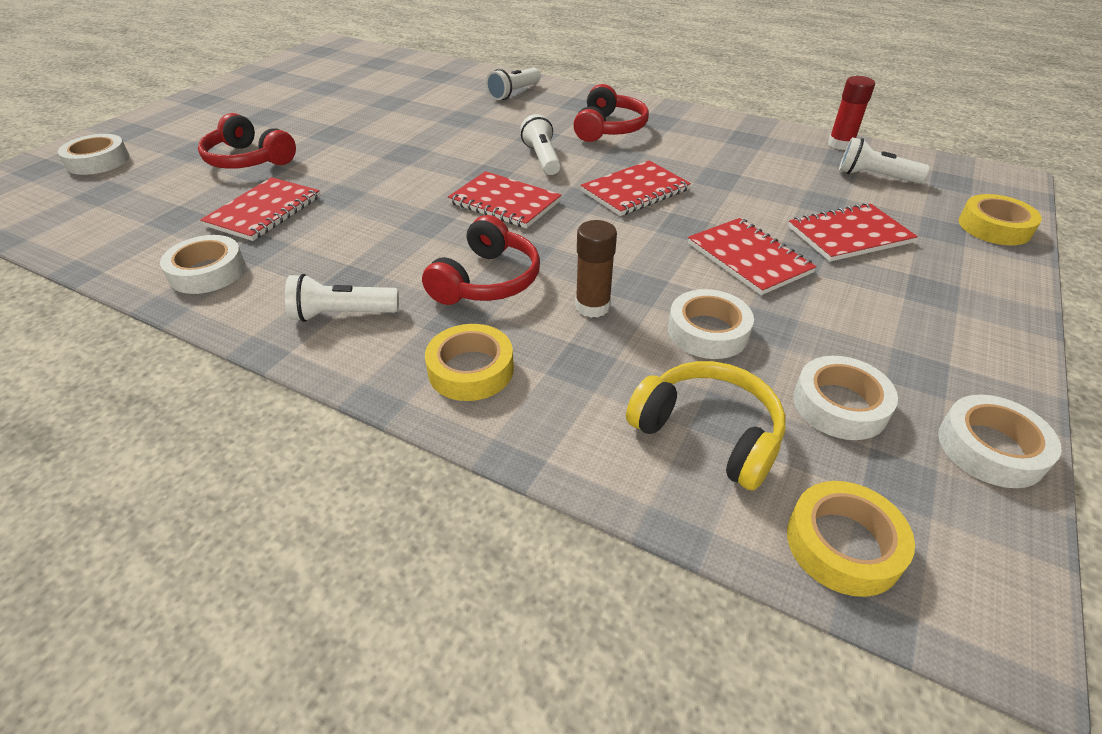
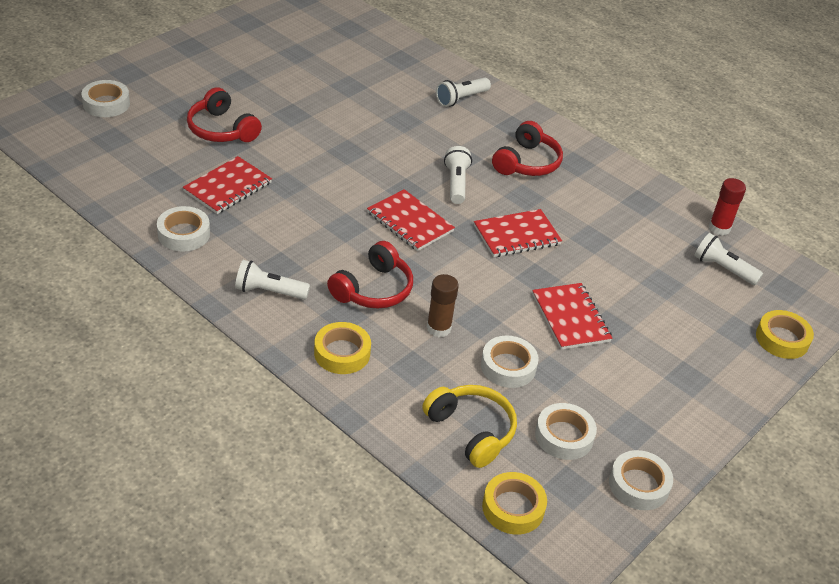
camera: 10 degrees right, 0 degrees up
(849, 235) = (661, 317): red notebook -> none

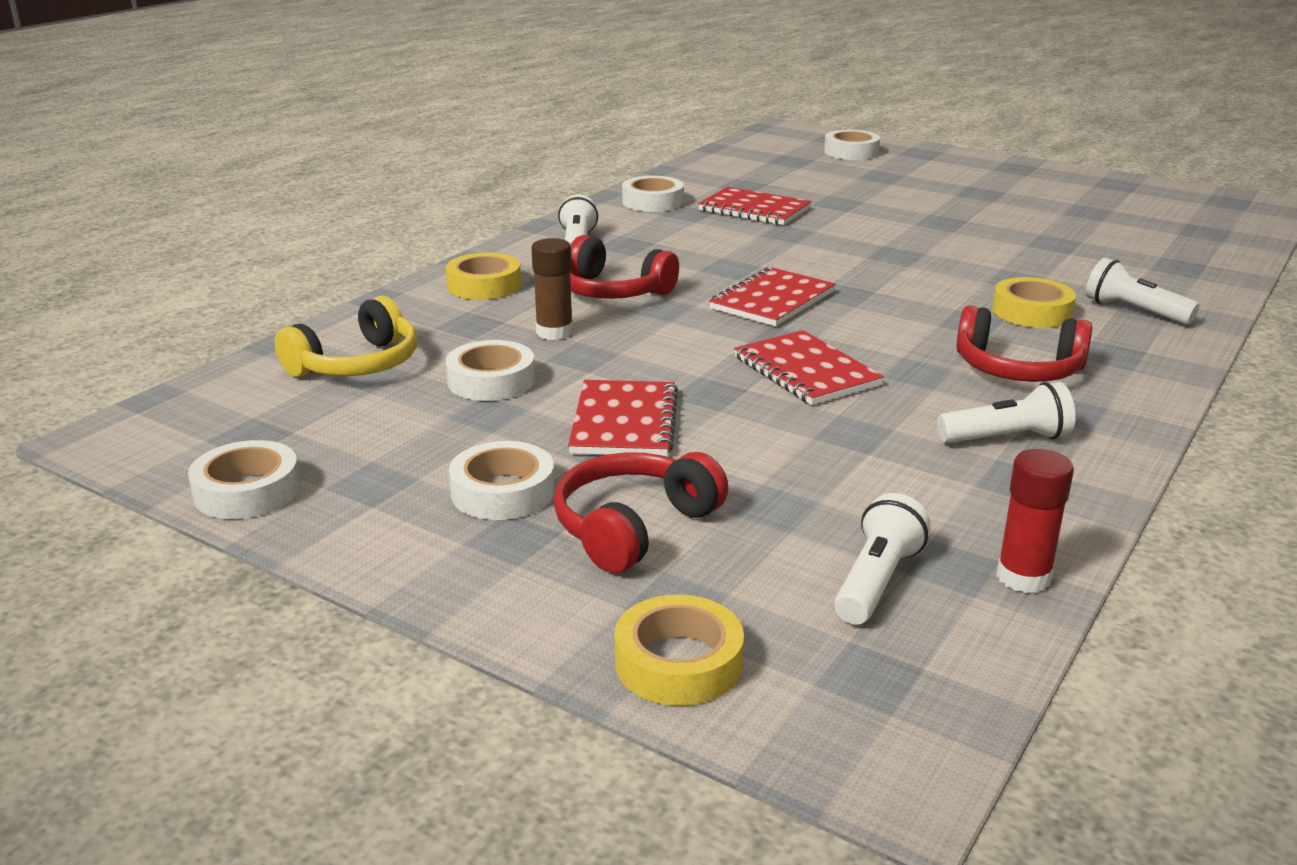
camera: 85 degrees right, 15 degrees down
(222, 129) = (864, 196): red headphones -> red headphones (634, 527)
(456, 183) = (897, 322): white flashlight -> white flashlight (1007, 438)
(513, 508) = (214, 398): yellow tape -> yellow tape (1031, 312)
(564, 436) = (351, 427): white tape -> white tape (503, 492)
(570, 318) = (624, 422): red notebook -> red notebook turned 60 degrees counterclockwise

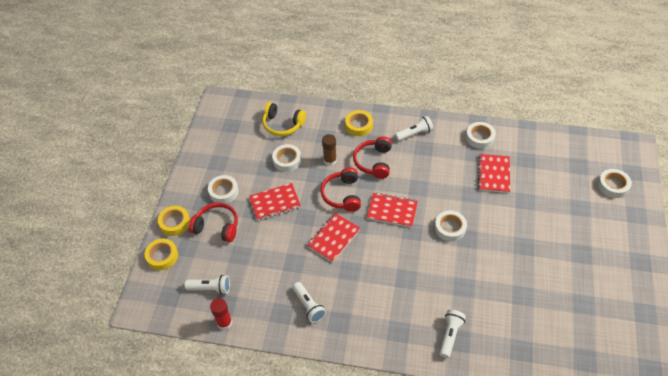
camera: 70 degrees right, 25 degrees up
(247, 491) = (204, 141): white tape -> white tape (450, 228)
(1017, 369) = (367, 301): red headphones -> red headphones (342, 195)
(1031, 312) = (428, 298): yellow tape -> yellow tape (174, 223)

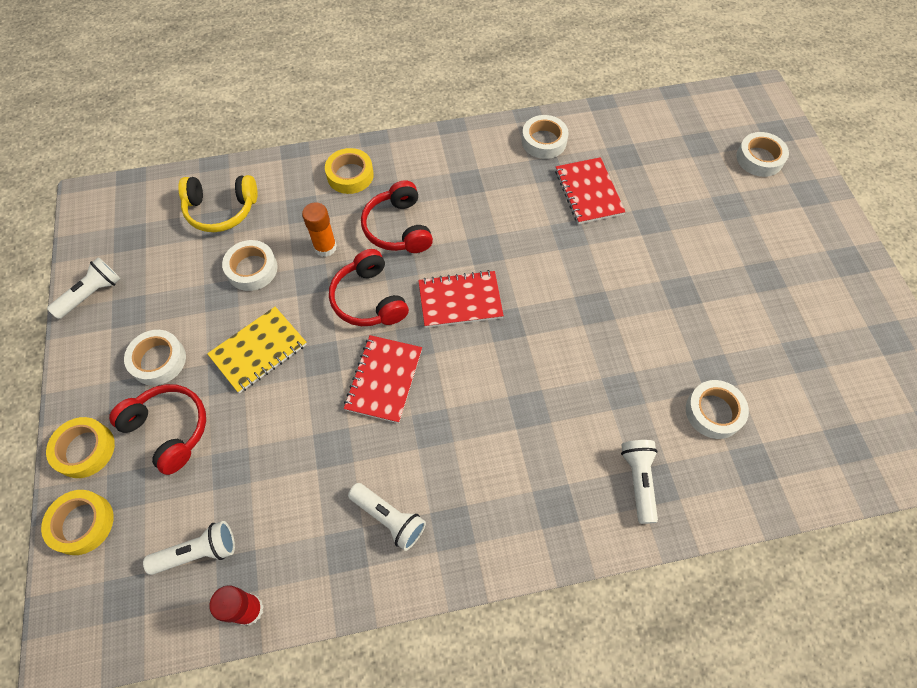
camera: 25 degrees left, 10 degrees up
(217, 227) = (169, 430): red headphones -> red headphones turned 45 degrees clockwise
(275, 203) = (258, 350): red notebook -> yellow notebook
(330, 160) = (325, 247): brown glue stick -> orange glue stick
(415, 134) = (443, 163): white flashlight -> white flashlight (92, 294)
(450, 228) = (561, 299): white tape -> white tape (713, 412)

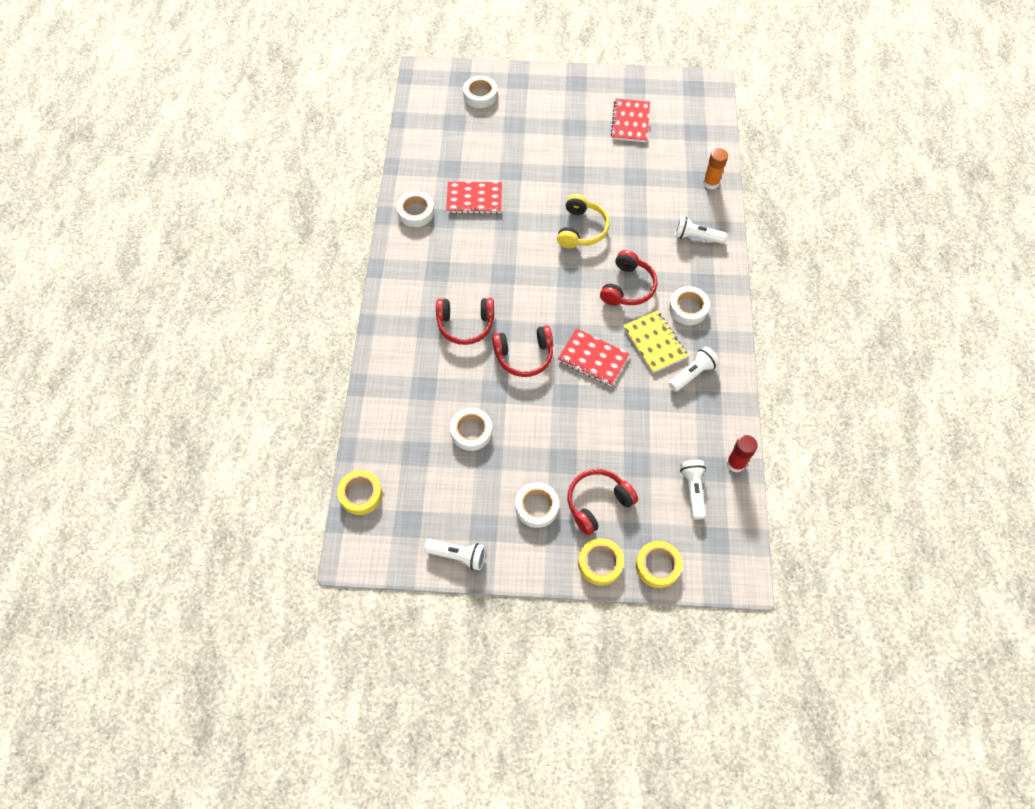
camera: 75 degrees left, 0 degrees up
(92, 294) = (458, 556): white flashlight -> white flashlight turned 135 degrees clockwise
(221, 210) = (402, 448): yellow headphones -> yellow headphones (581, 229)
(258, 350) = (547, 435): yellow notebook -> yellow notebook (654, 342)
(325, 247) = (467, 377): orange glue stick -> orange glue stick (711, 183)
(350, 175) = (400, 348): yellow tape -> yellow tape (361, 494)
(460, 300) = (542, 299): red notebook -> red notebook (630, 122)
(513, 400) = (627, 287): none -> red headphones
(713, 412) = (661, 186): white tape -> white tape (688, 308)

